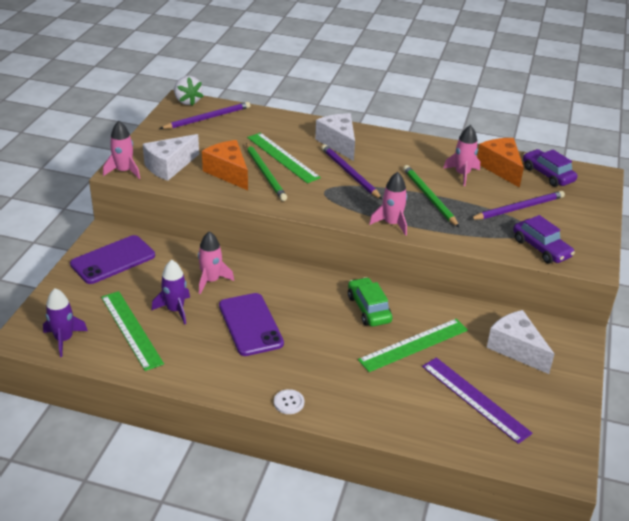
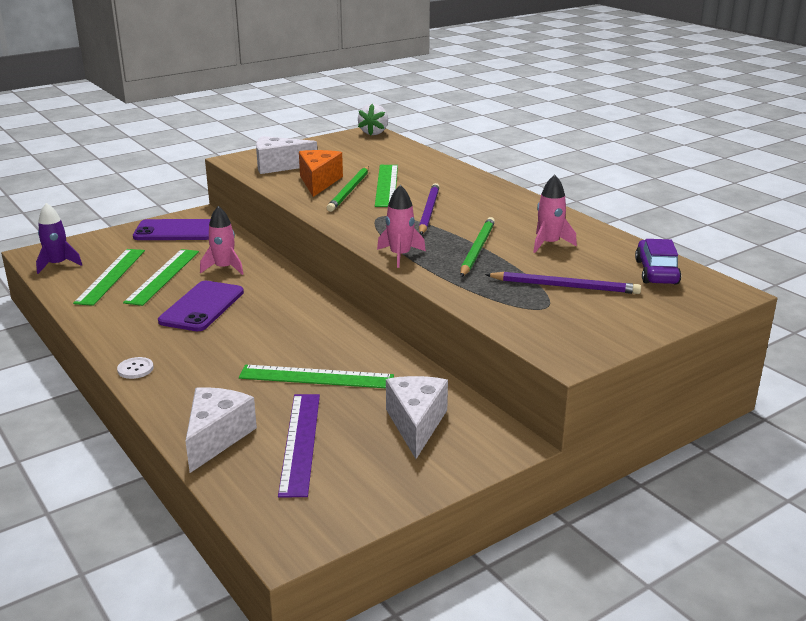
camera: 40 degrees right, 10 degrees down
(124, 171) = (238, 160): pink rocket -> none
(175, 310) = (163, 276): purple rocket -> green ruler
(207, 118) = (370, 146): purple pencil -> none
(338, 143) = (459, 190): white cheese -> white cheese (216, 437)
(369, 309) = (322, 335): green car -> none
(501, 168) = (605, 252): orange cheese -> none
(541, 248) = (529, 324): purple car -> none

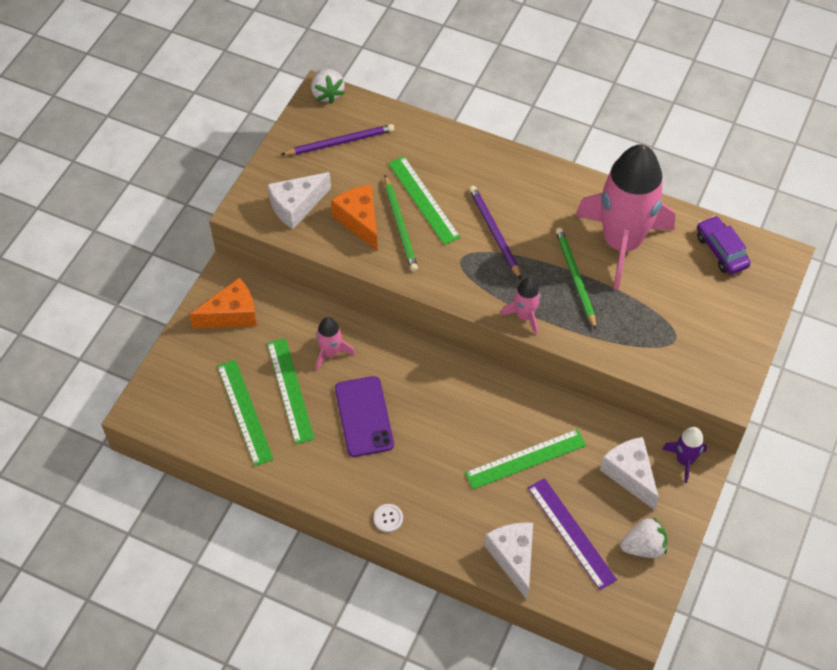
camera: 30 degrees left, 30 degrees up
(58, 264) = (179, 418): purple rocket -> purple rocket (684, 460)
(176, 231) = (232, 314): purple phone -> orange cheese
(370, 483) = (643, 547): none -> white strawberry
(549, 244) = (622, 243): pink rocket -> pink rocket, size x2.38
(565, 286) = (671, 303): purple pencil -> purple pencil (340, 142)

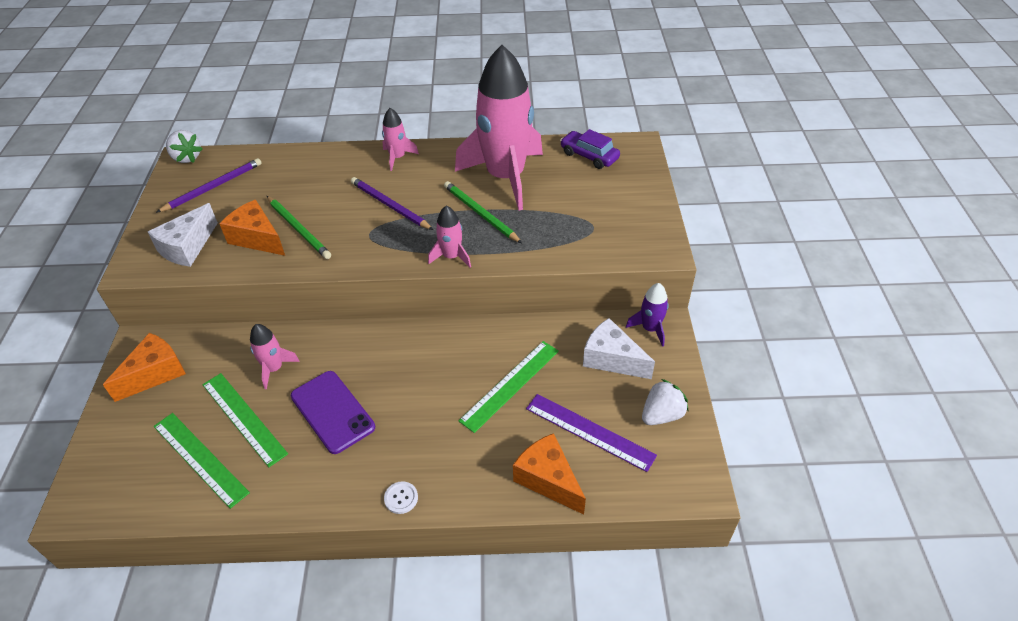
camera: 25 degrees left, 10 degrees down
(423, 200) = (312, 203): green ruler -> none
(513, 558) = (548, 479): white cheese -> orange cheese
(527, 175) = (397, 157): none -> pink rocket

